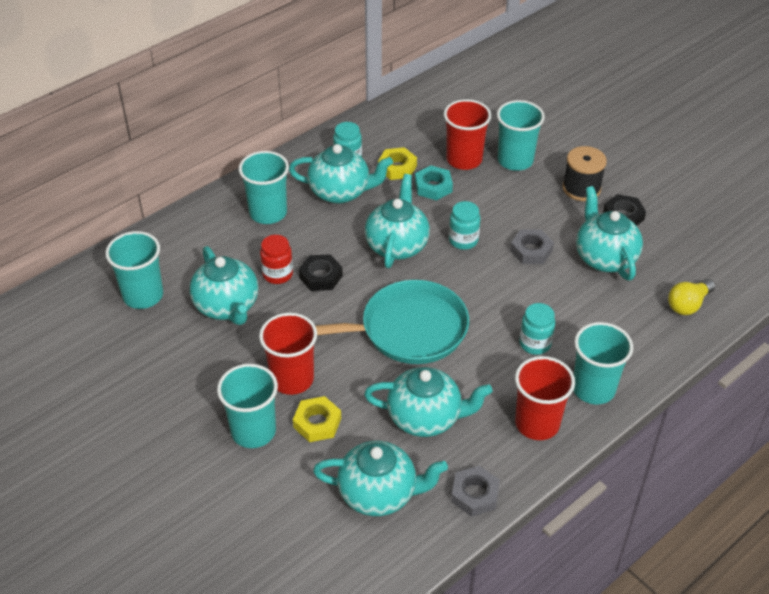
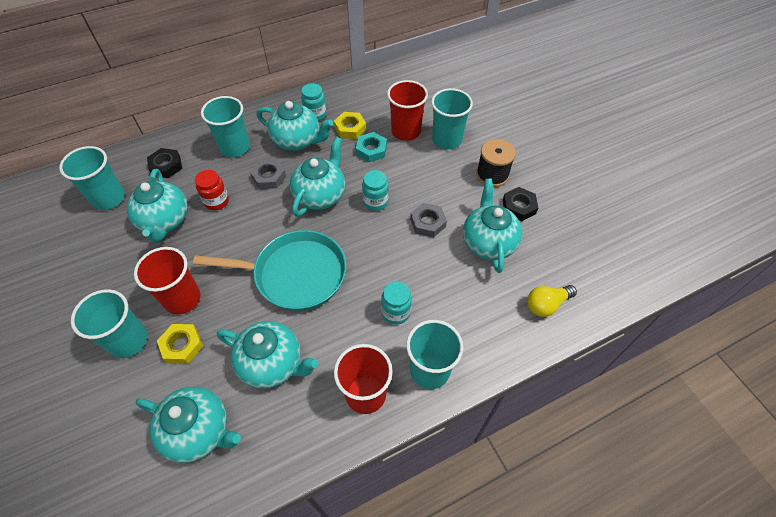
camera: 15 degrees right, 10 degrees up
(320, 276) = (248, 210): black nut -> black nut (166, 166)
(475, 494) = (280, 455): grey nut -> grey nut (269, 177)

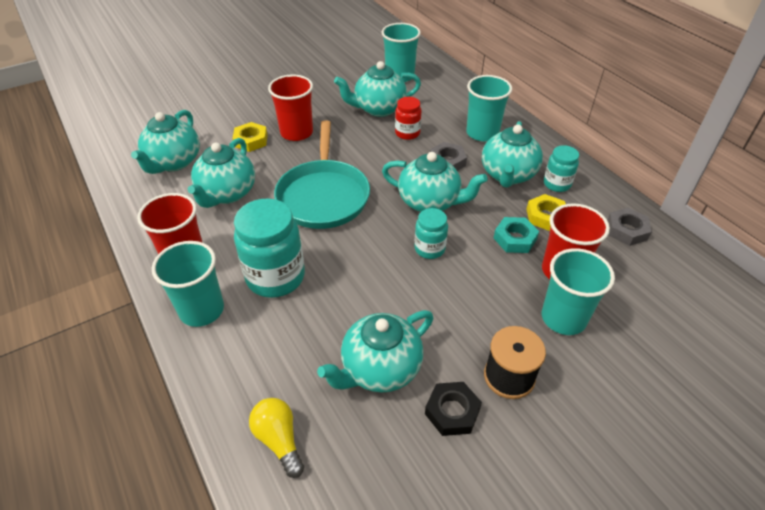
camera: 85 degrees right, 10 degrees down
(128, 341) = (258, 114): turquoise cup -> none
(166, 166) = (444, 97): black nut -> none
(396, 312) = (275, 277): turquoise jar -> turquoise jar, size x1.82
(428, 223) = (405, 301): grey nut -> grey nut (626, 230)
(488, 242) = (380, 369): turquoise teapot -> turquoise teapot turned 150 degrees clockwise

